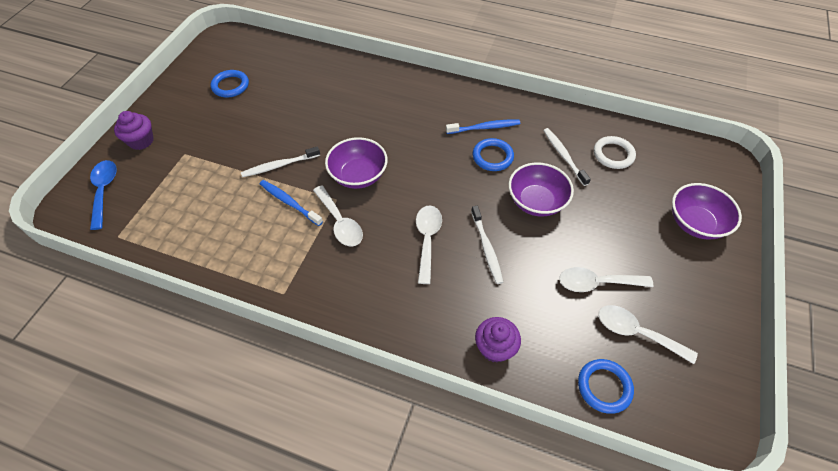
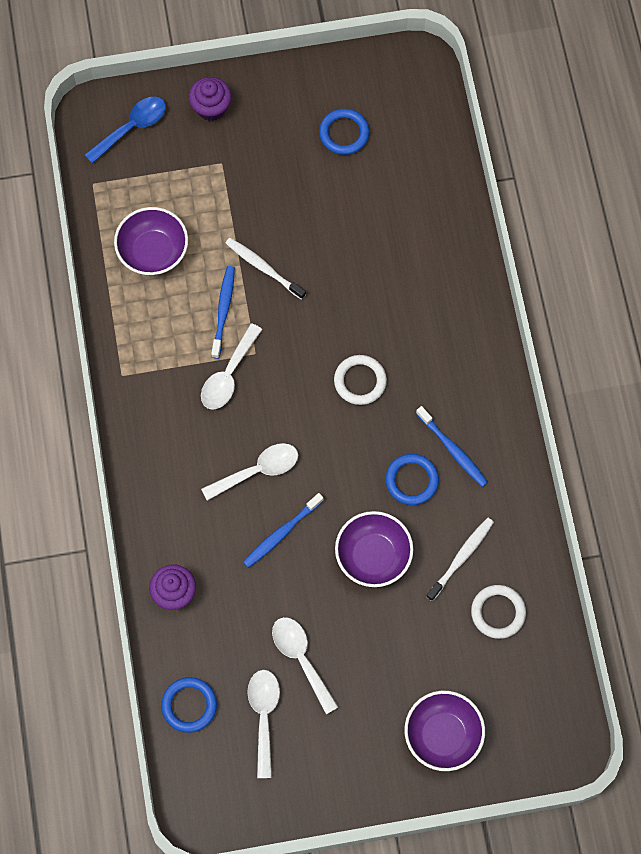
camera: 60 degrees right, 15 degrees up
(358, 175) = (299, 355): purple bowl -> purple bowl (153, 252)
(402, 152) = (360, 381): none -> white ring
(486, 248) = (281, 533): white toothbrush -> blue toothbrush

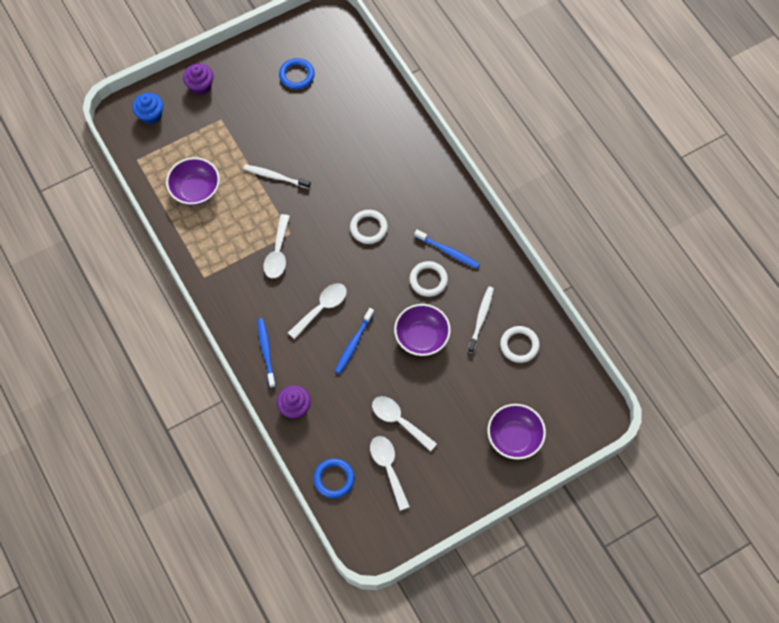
camera: 20 degrees left, 5 degrees down
(132, 127) = (150, 115): blue spoon -> blue cupcake
(223, 310) = (258, 212): blue toothbrush -> blue toothbrush (266, 351)
(412, 480) = (428, 280): blue ring -> white ring

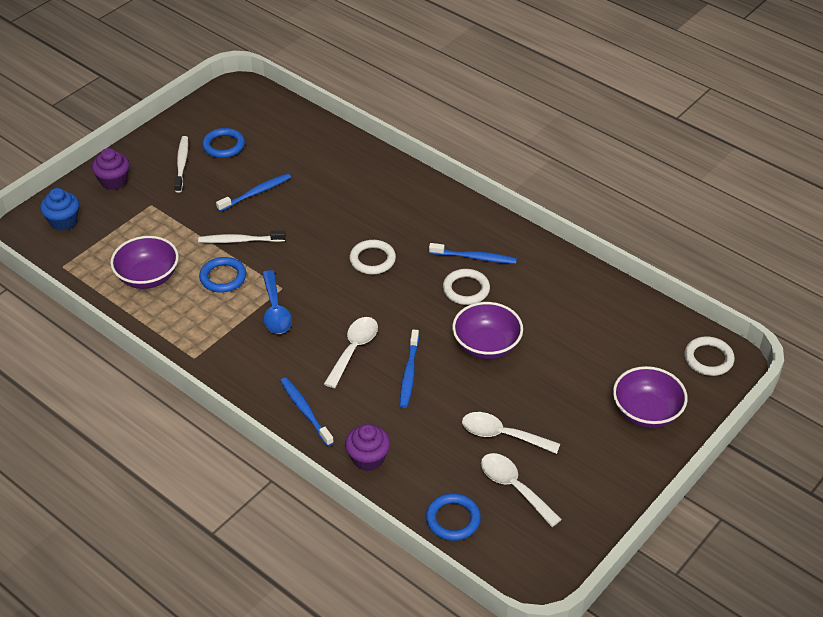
camera: 20 degrees left, 20 degrees down
(250, 208) = (223, 277): none -> blue ring
(278, 253) = (275, 310): white spoon -> blue spoon
(304, 132) = (256, 193): none -> blue toothbrush
(481, 318) = (545, 309): white toothbrush -> white toothbrush (182, 164)
(519, 345) = (602, 322): white ring -> white ring (708, 359)

